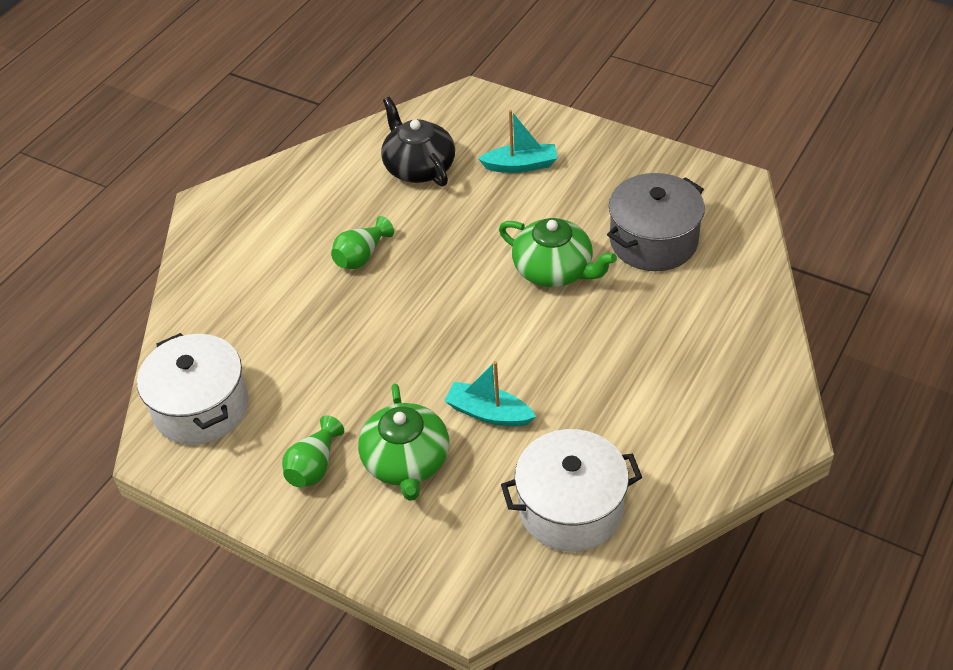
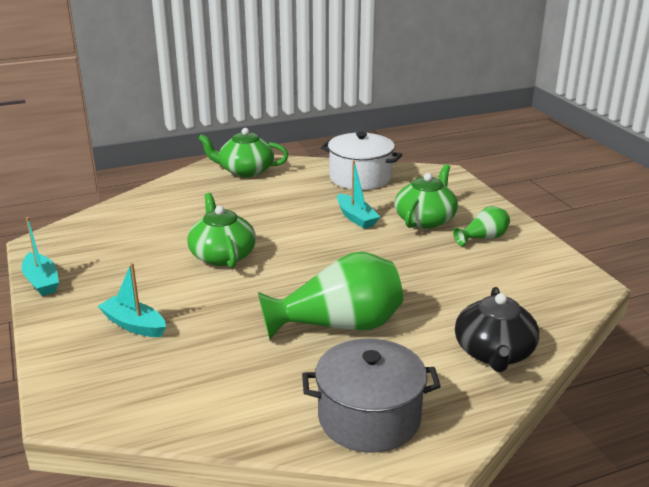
camera: 145 degrees left, 20 degrees down
(201, 407) = (543, 293): white pot -> none
(361, 256) = (339, 326): green vase -> green vase, size x2.00
(419, 167) = (207, 369): black teapot -> black teapot (494, 353)
(653, 241) = (142, 241): grey pot -> grey pot (369, 417)
(656, 154) = (41, 281): none -> turquoise boat
(730, 424) = (245, 171): none -> green teapot

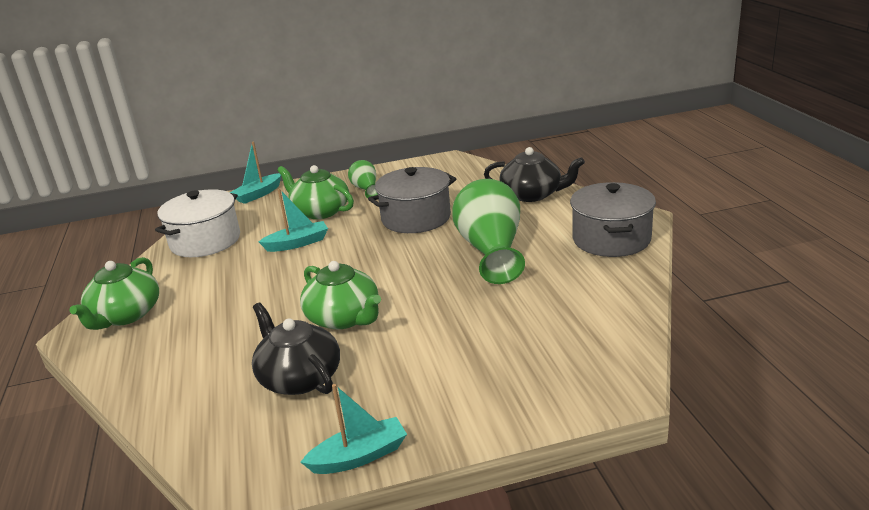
camera: 80 degrees left, 0 degrees up
(134, 325) = (475, 363): turquoise boat -> turquoise boat (258, 194)
(143, 247) = (299, 377): none -> black teapot
(222, 255) = (344, 318): green teapot -> green teapot turned 120 degrees counterclockwise
(415, 274) = (416, 218): none -> grey pot

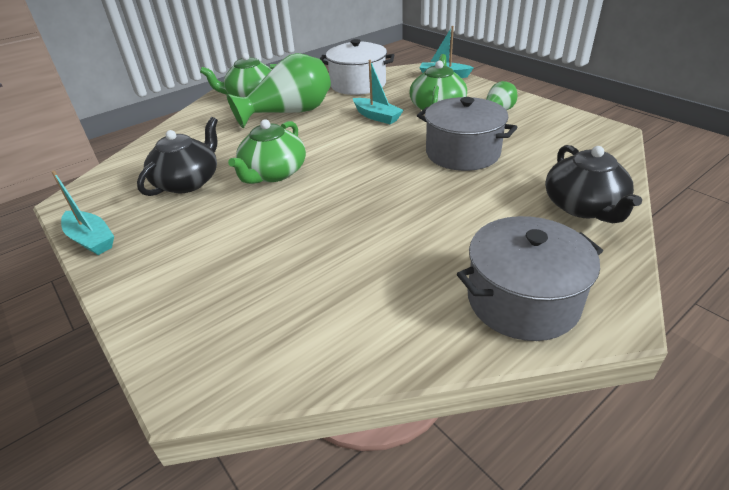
camera: 65 degrees right, 10 degrees up
(491, 251) = (428, 214): green vase -> green vase (289, 113)

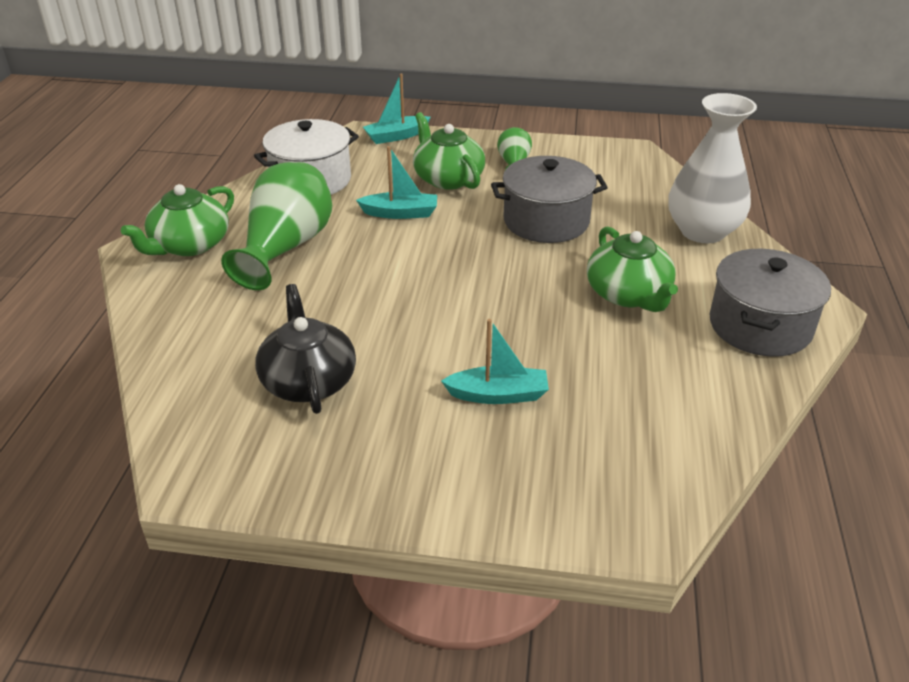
camera: 45 degrees left, 0 degrees up
(91, 239) = (312, 497): turquoise boat -> turquoise boat (498, 395)
(273, 173) = (394, 324): green teapot -> green teapot (628, 294)
(583, 207) = (702, 231): black teapot -> white vase

